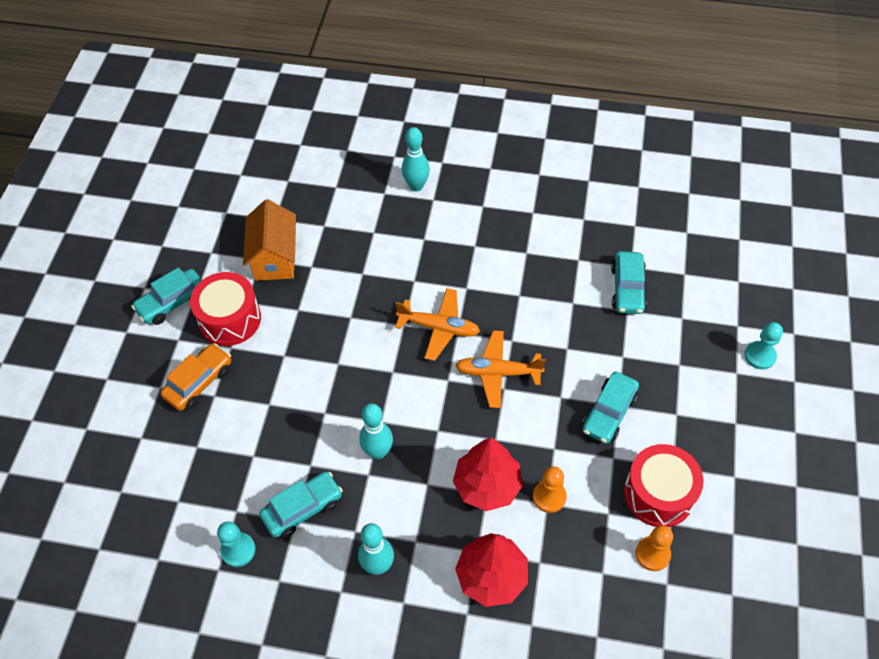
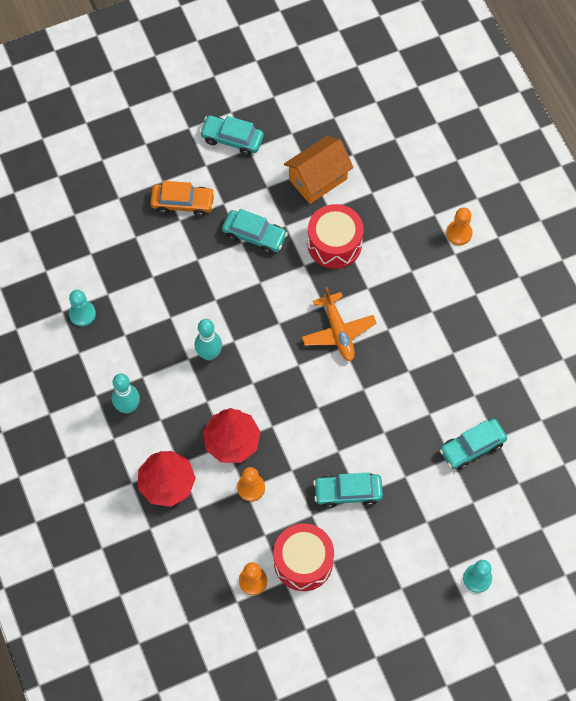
camera: 55 degrees right, 10 degrees up
(230, 319) = (245, 186): red drum -> red drum (334, 244)
(302, 508) = (136, 333): turquoise car -> turquoise car (254, 235)
(416, 186) = (459, 233): turquoise bowling pin -> orange pawn
(498, 373) = (328, 395): orange plane -> none

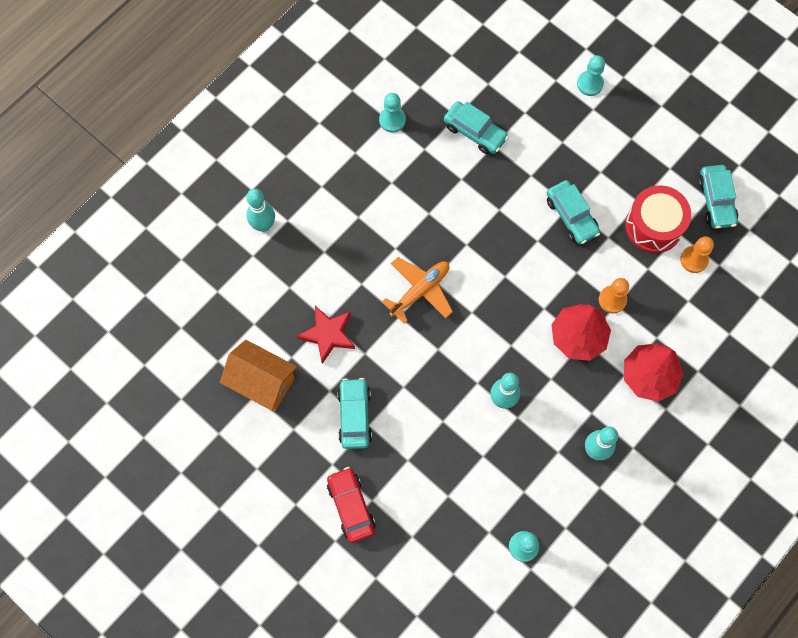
camera: 115 degrees left, 5 degrees up
(183, 203) = (351, 506): orange car -> red car
(232, 139) = (252, 491): turquoise car -> turquoise car (716, 201)
(334, 244) = (328, 334): red drum -> red star
(459, 233) = (263, 225): orange pawn -> turquoise bowling pin
(516, 380) = (392, 120): none -> turquoise pawn

